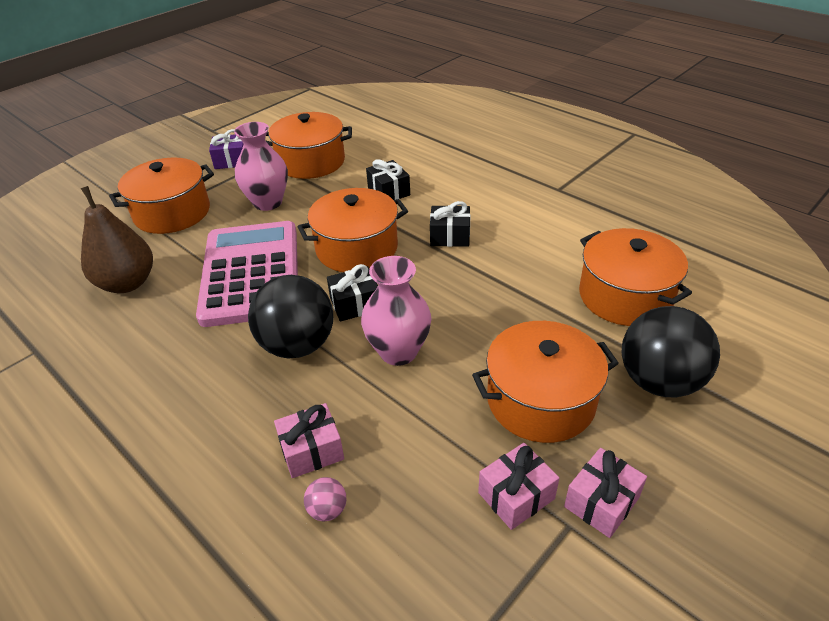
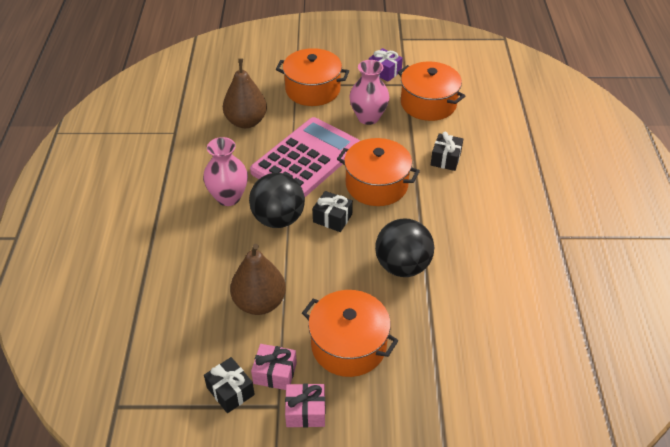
camera: 45 degrees right, 5 degrees up
(311, 450) = (222, 276): pink gift -> none
(327, 510) = (197, 306): pink ball -> none
(395, 441) = (259, 303): none -> brown pear
(398, 351) = (318, 261): pink vase -> pink vase (228, 197)
(450, 236) = (438, 216): black gift -> black gift (230, 391)
(625, 296) = (483, 335): orange pot -> none
(659, 381) = (423, 392): black ball -> black ball (402, 266)

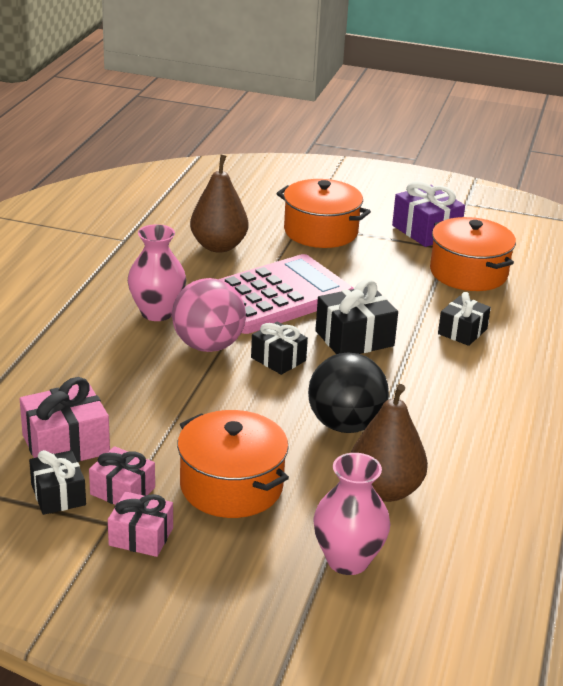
camera: 15 degrees right, 15 degrees down
(215, 342) = (66, 444): none -> pink gift
(259, 303) = (140, 420): brown pear -> brown pear (385, 490)
(278, 219) = (208, 346): black ball -> pink ball
(368, 117) = (379, 271): pink vase -> pink vase (347, 560)
(376, 185) = (354, 338): orange pot -> black gift
(384, 71) = (426, 231): purple gift -> purple gift, size x1.52

